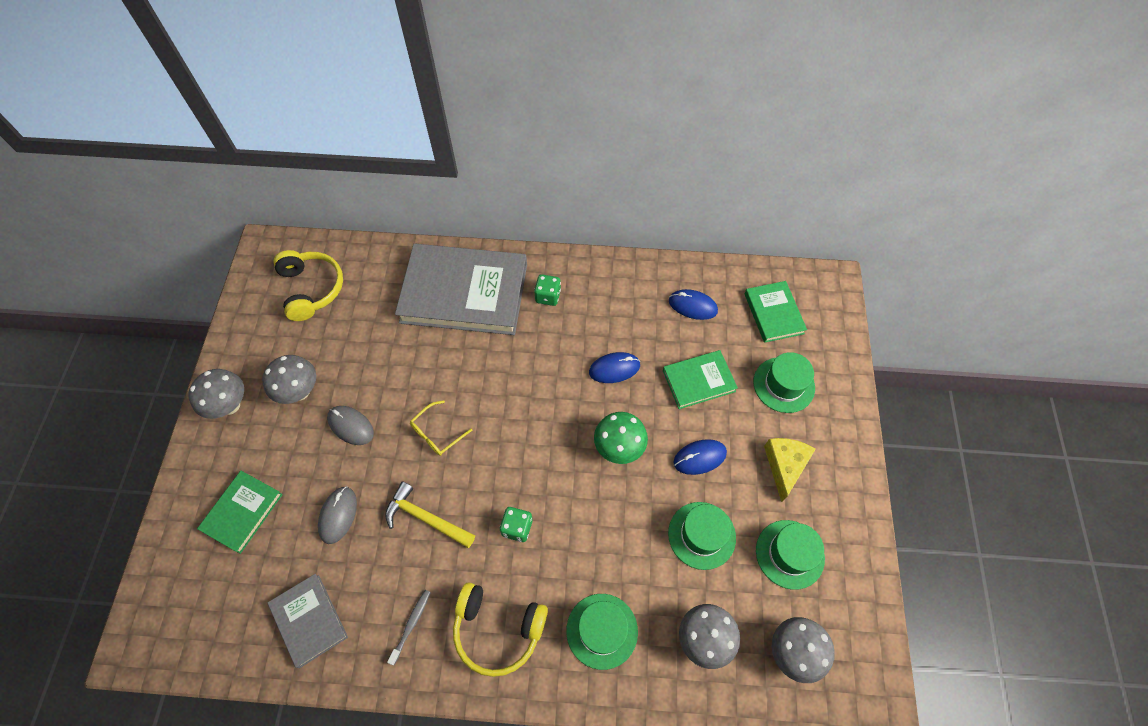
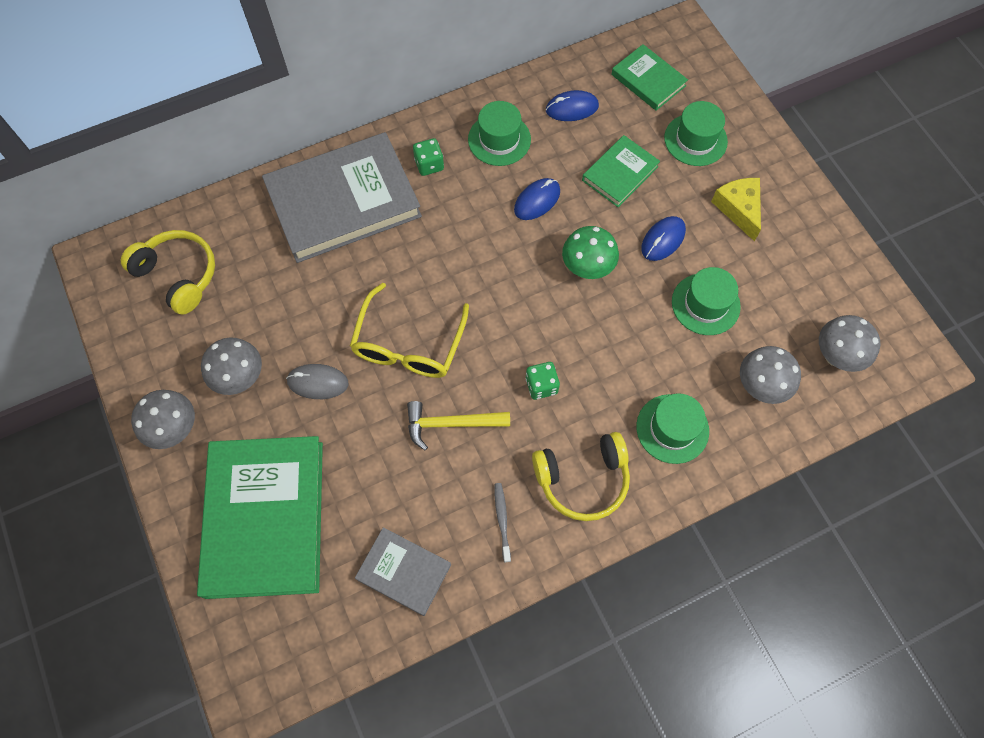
camera: 30 degrees left, 5 degrees up
(242, 512) = (265, 518): green book -> green book, size x2.00
(338, 515) = (364, 468): grey mouse -> none
(437, 433) = (408, 344): yellow glasses -> yellow glasses, size x1.87
(789, 554) = (786, 280): green hat -> green hat (499, 139)

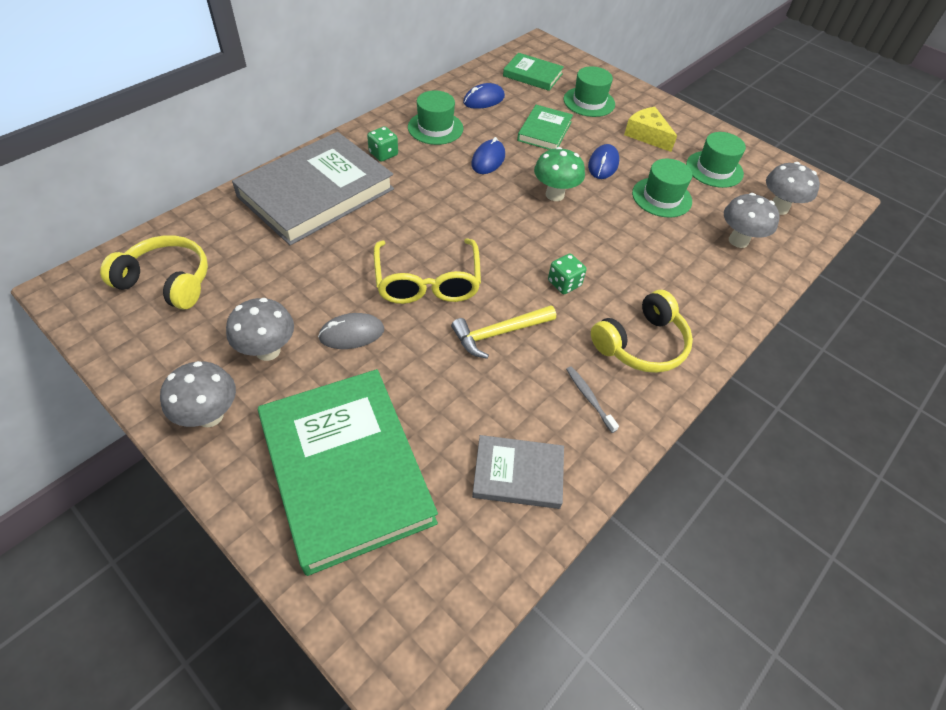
camera: 25 degrees left, 15 degrees down
(672, 428) = (691, 286): green hat -> green hat (714, 169)

